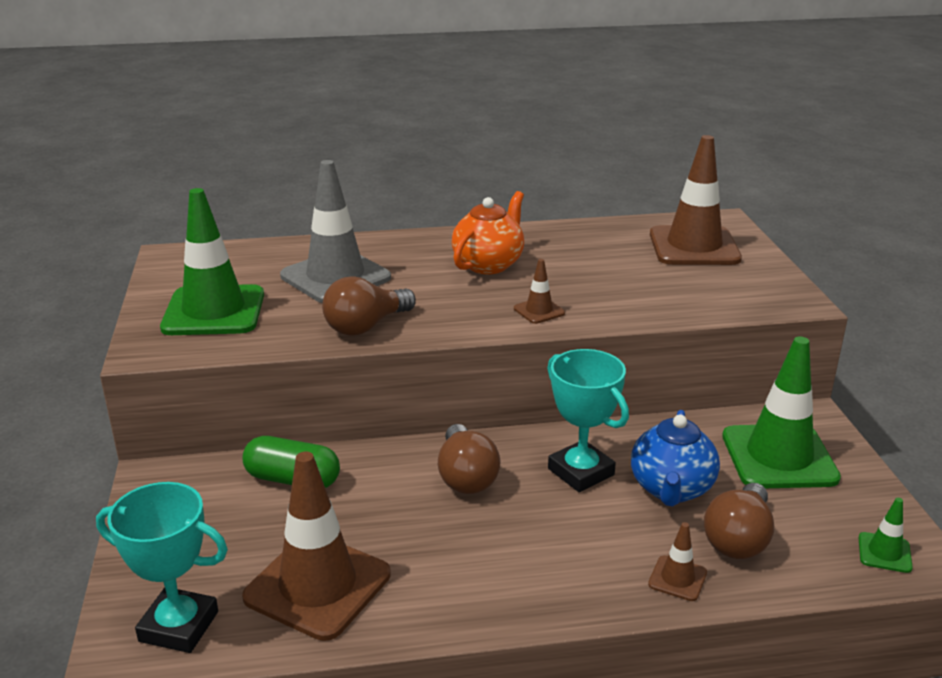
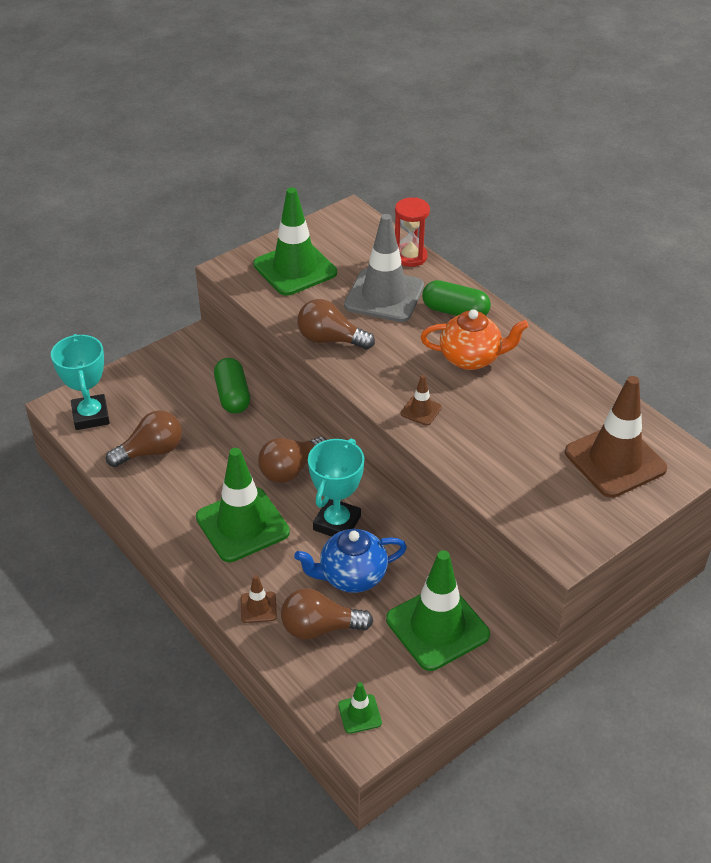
camera: 60 degrees right, 15 degrees up
(293, 247) = (410, 257): none -> red hourglass
(318, 586) = (151, 451): brown traffic cone -> brown light bulb
(409, 251) = (455, 311): none -> green capsule
(527, 546) = (242, 525): none -> green traffic cone

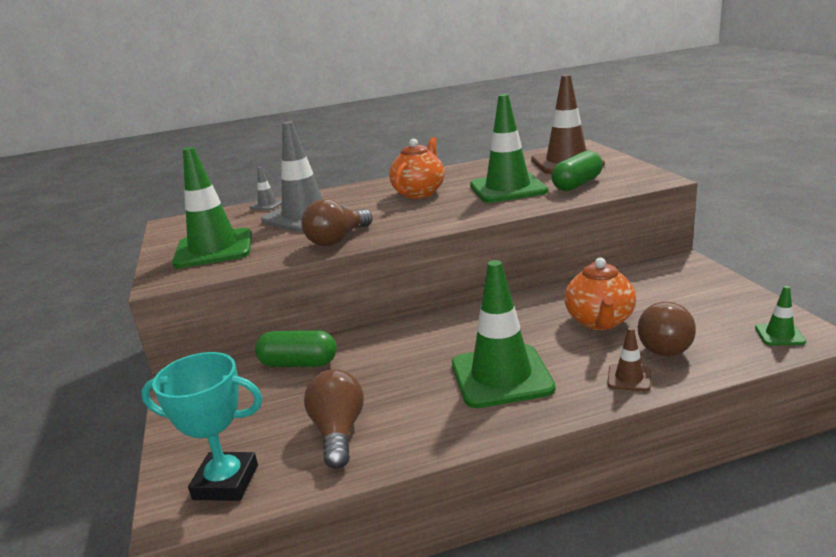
camera: 65 degrees left, 20 degrees down
(291, 469) = (437, 339): brown light bulb -> none
(337, 523) = (526, 322): turquoise trophy -> none
(351, 576) = (599, 321): blue teapot -> orange teapot
(410, 257) = (267, 204): red hourglass -> grey traffic cone
(421, 410) = (468, 212): brown traffic cone -> none
(437, 627) = (672, 289): green traffic cone -> green traffic cone (507, 188)
(455, 311) = (357, 194): green capsule -> green capsule (577, 184)

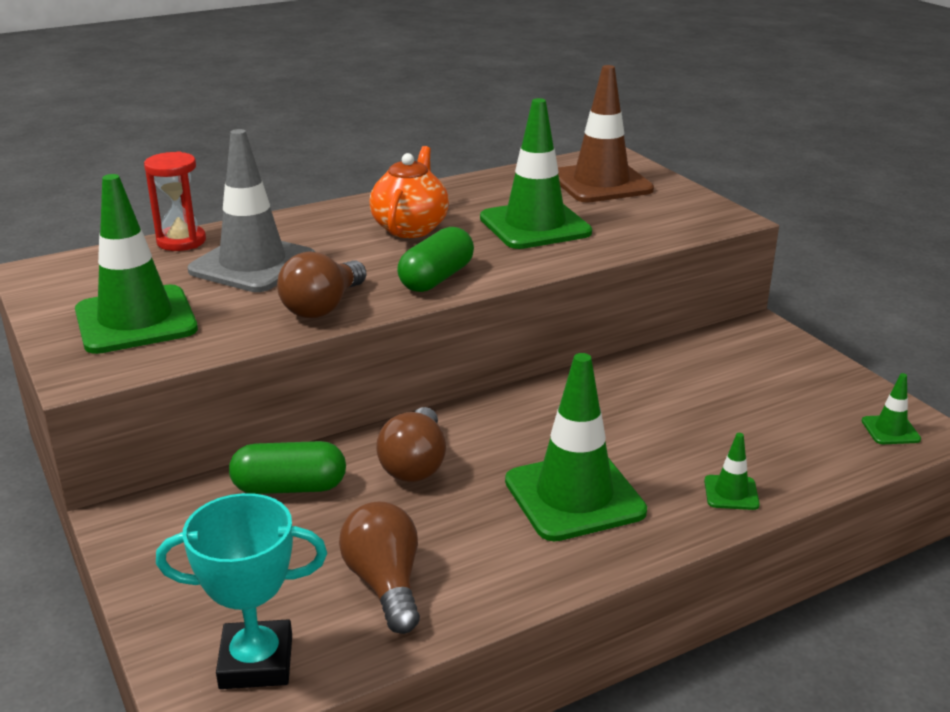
camera: 15 degrees left, 5 degrees up
(267, 204) = (181, 241): grey traffic cone -> red hourglass
(577, 184) = (627, 222): green capsule -> green capsule (436, 278)
(599, 321) = (677, 416): orange teapot -> none
(629, 378) = (731, 493): brown traffic cone -> green traffic cone
(665, 344) = (763, 446): brown light bulb -> brown light bulb (415, 464)

